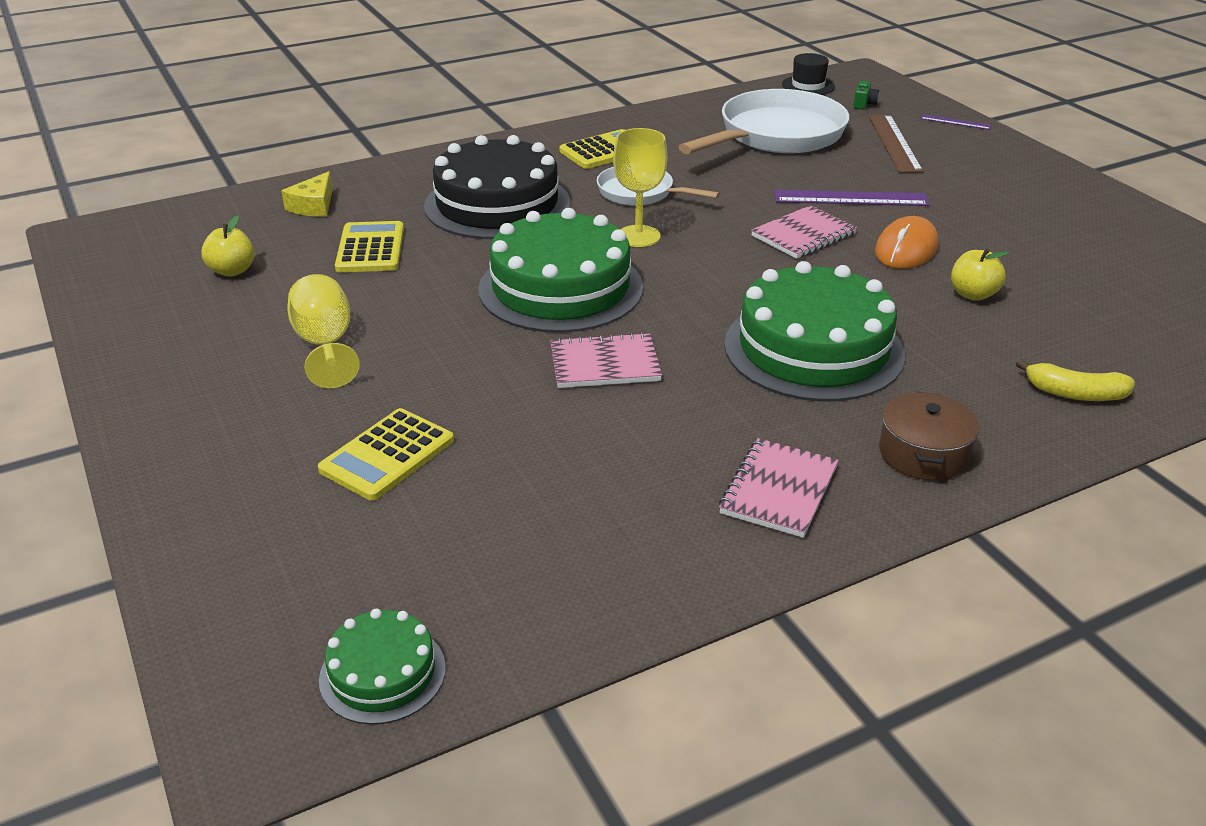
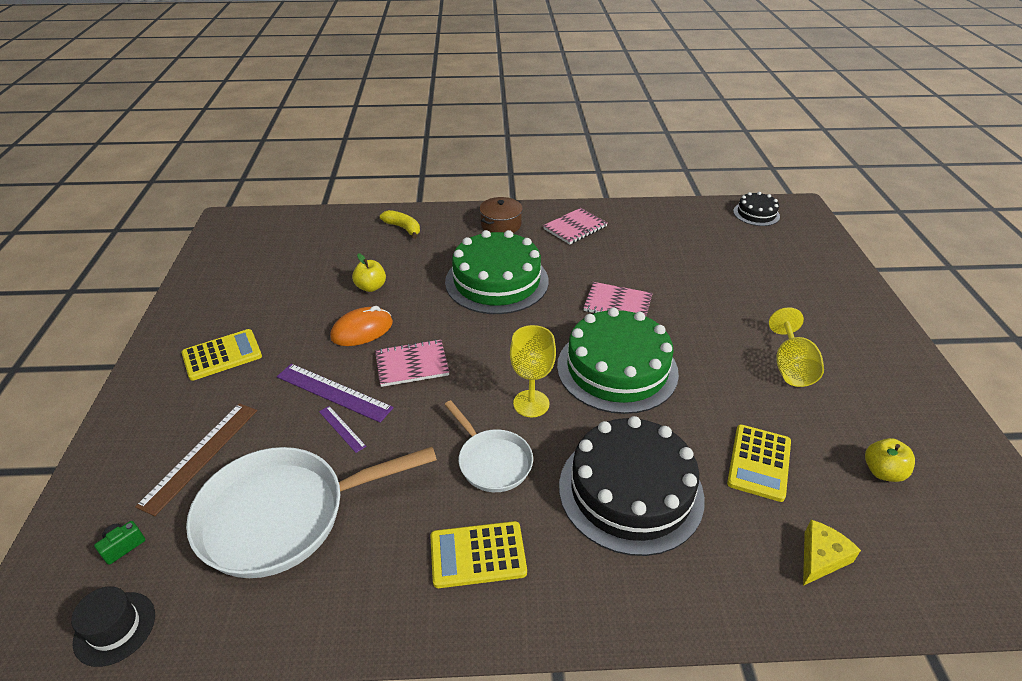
camera: 155 degrees left, 5 degrees up
(382, 673) = (756, 214): green cake -> black cake
(387, 455) = (751, 287): yellow calculator -> yellow calculator (222, 355)
(955, 122) = (98, 470): purple ruler -> purple ruler (342, 428)

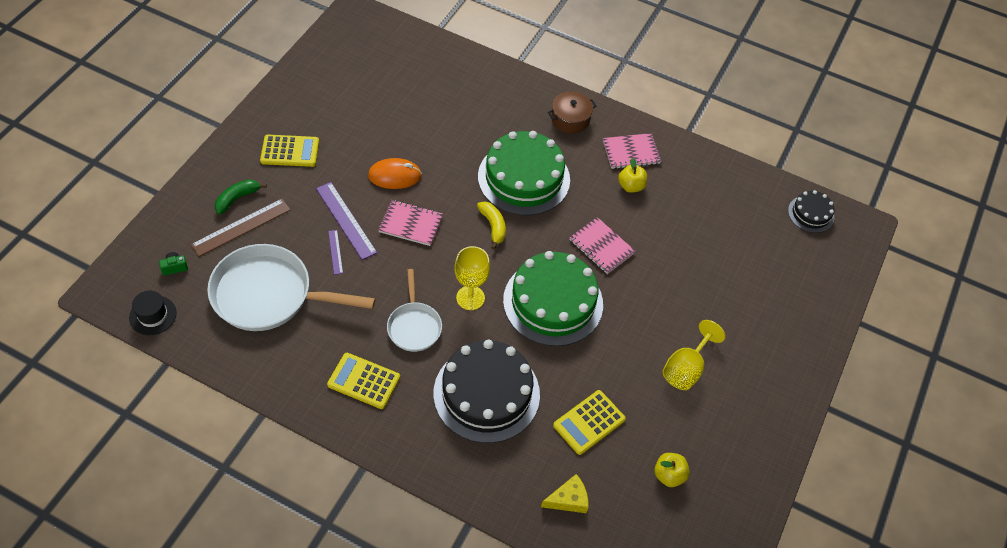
camera: 25 degrees right, 15 degrees up
(178, 428) = (237, 199): none -> green banana
(371, 287) = (425, 137): yellow apple -> yellow apple (631, 186)
(403, 228) = (487, 86): yellow banana -> yellow banana (493, 226)

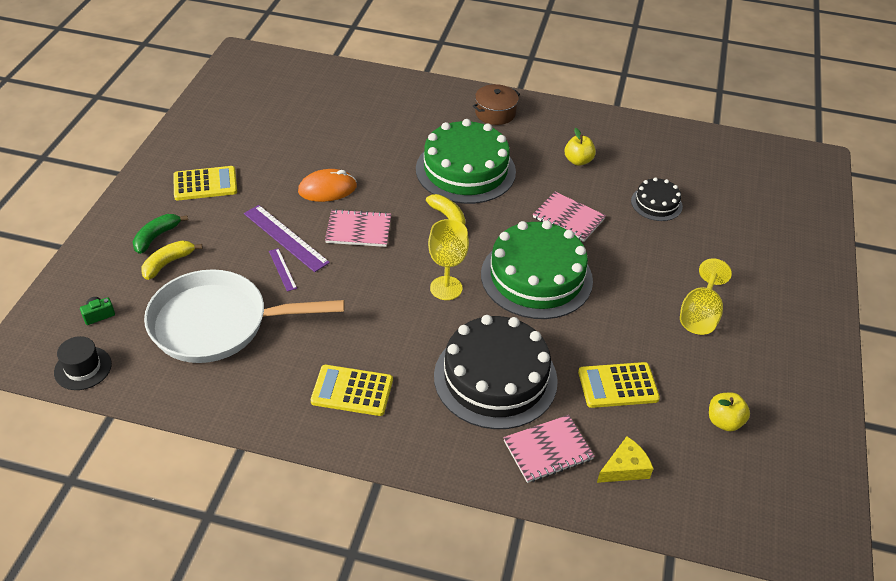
camera: 10 degrees left, 10 degrees down
(241, 227) = (168, 263): brown ruler -> yellow banana
(414, 326) = (392, 326): white pan -> none
(589, 422) = (618, 385): yellow calculator -> yellow calculator turned 45 degrees clockwise
(631, 152) = (567, 132): pink notebook -> pink notebook (548, 450)
(811, 214) = (764, 157): black cake -> black cake (656, 203)

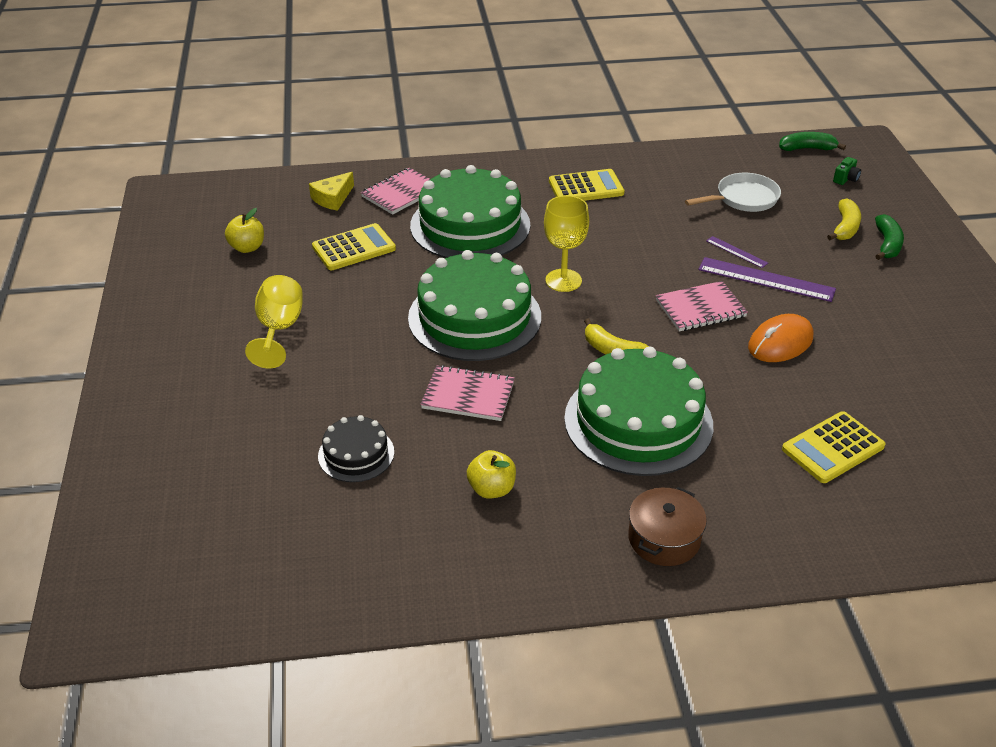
camera: 160 degrees right, 5 degrees down
(83, 368) = (807, 148): black hat -> green banana
(205, 184) = (915, 306): yellow calculator -> yellow calculator (832, 448)
(217, 323) = (743, 199): white pan -> white pan, size x0.55
(495, 378) = (470, 225): black cake -> green cake

